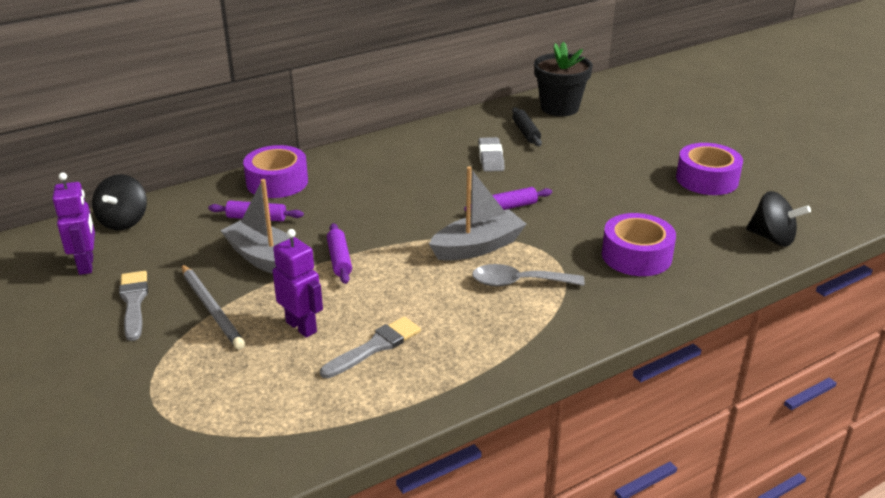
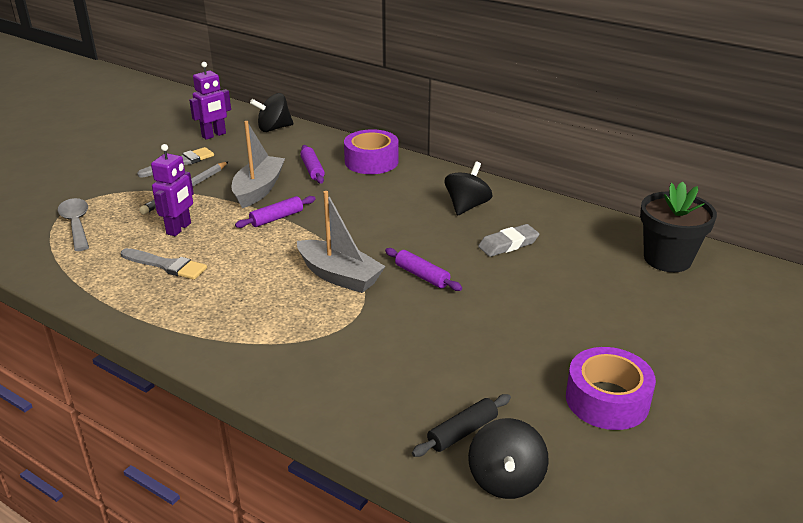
camera: 65 degrees right, 0 degrees up
(413, 158) = (467, 206): none -> black spinning top
(519, 282) = (294, 311): grey spoon -> grey spoon (76, 224)
(526, 132) = (584, 251): black rolling pin -> black rolling pin (462, 432)
(636, 256) = (388, 374): purple tape -> none

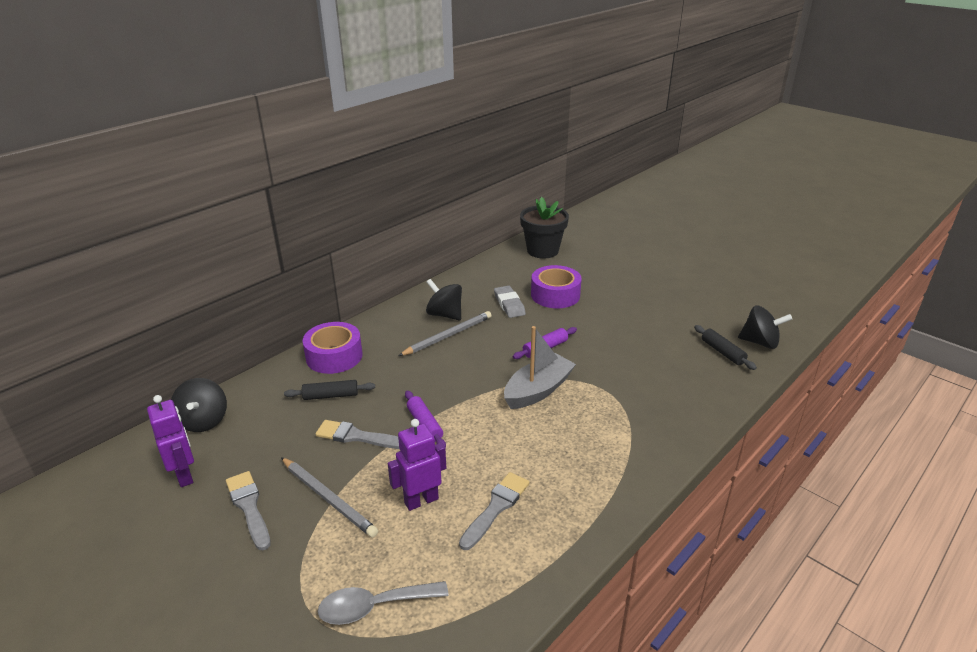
camera: 80 degrees left, 0 degrees up
(179, 229) = (421, 500): purple robot -> purple robot turned 60 degrees counterclockwise
(258, 190) = (357, 436): grey boat -> grey brush
(312, 170) = (331, 396): purple rolling pin -> black rolling pin
(425, 213) = (448, 336): none -> grey pencil
(607, 400) = (686, 298): purple tape -> purple tape (555, 295)

